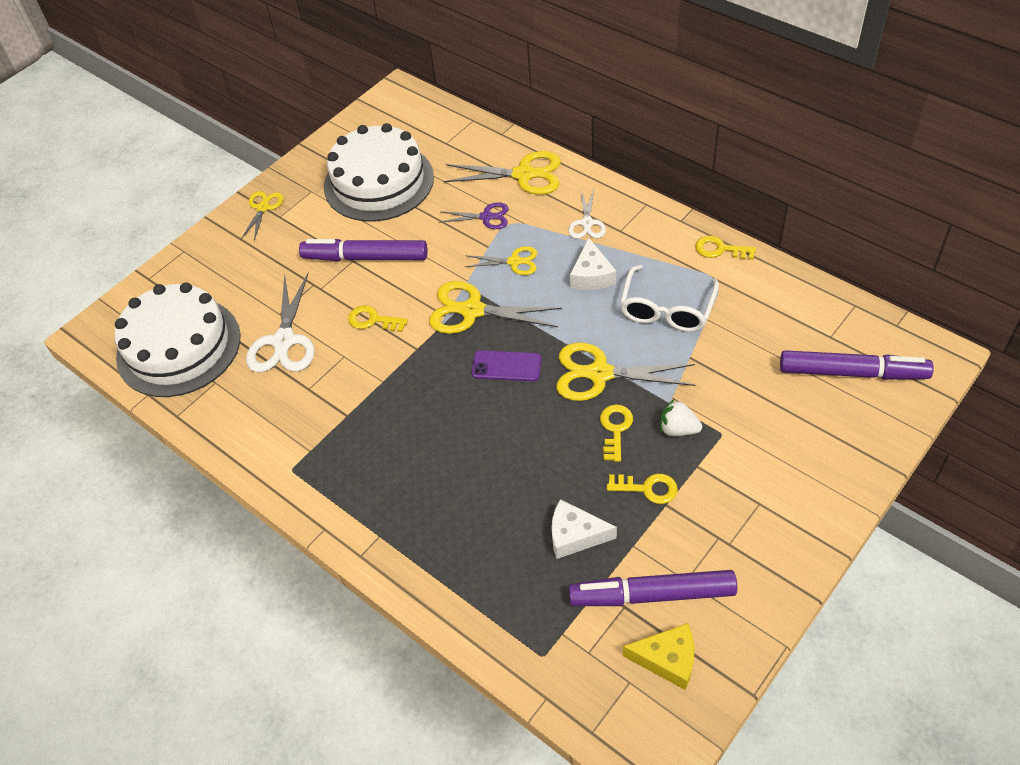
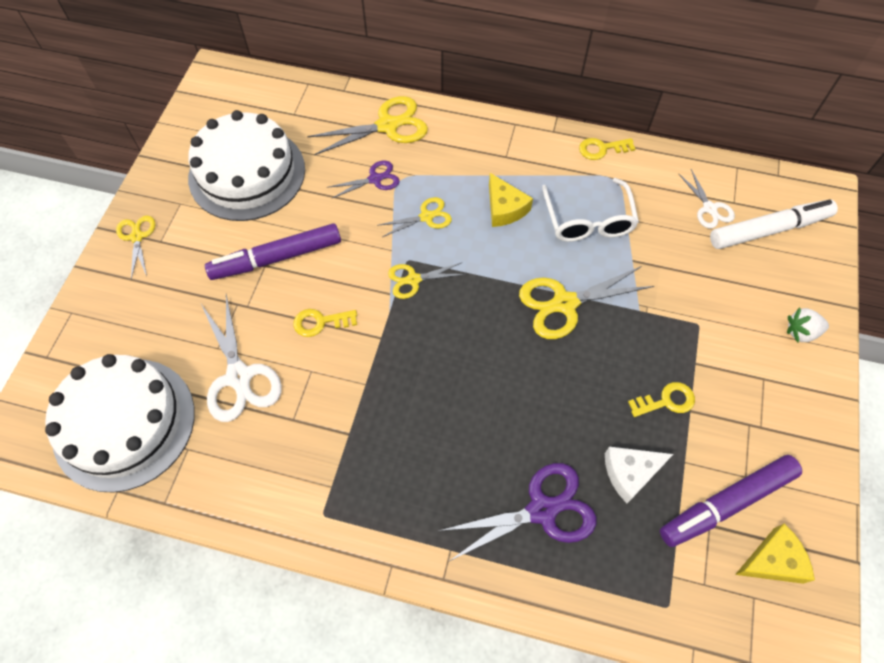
camera: 30 degrees left, 10 degrees up
(472, 310) = (413, 279): yellow scissors -> yellow scissors, size x0.58
(475, 535) = (541, 510): none -> purple scissors
(506, 366) = (476, 326): purple phone -> none
(587, 223) = (472, 158): white scissors -> white scissors (709, 208)
(591, 275) = (504, 208): white cheese -> yellow cheese
(615, 429) = (607, 353): yellow key -> none
(678, 429) = (660, 333): white strawberry -> white strawberry (801, 332)
(852, 372) = (769, 229): purple marker -> white marker

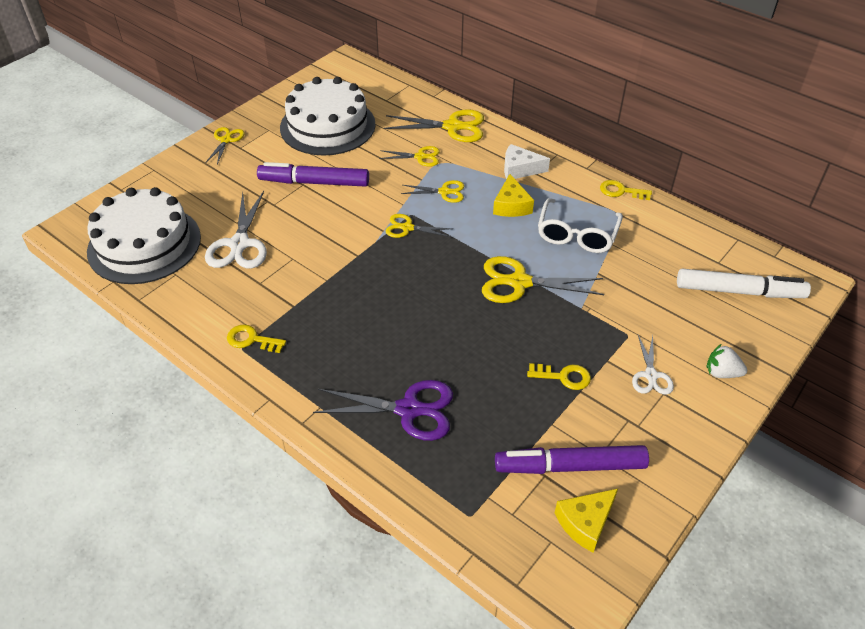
camera: 25 degrees right, 15 degrees down
(320, 322) = (319, 231): yellow key -> yellow key (251, 340)
(375, 179) = (420, 157): purple scissors -> yellow scissors
(630, 473) = (499, 413): white cheese -> white cheese (519, 169)
(709, 208) = (692, 259): white scissors -> white scissors (651, 375)
(773, 560) = (585, 522): yellow cheese -> yellow cheese turned 135 degrees clockwise

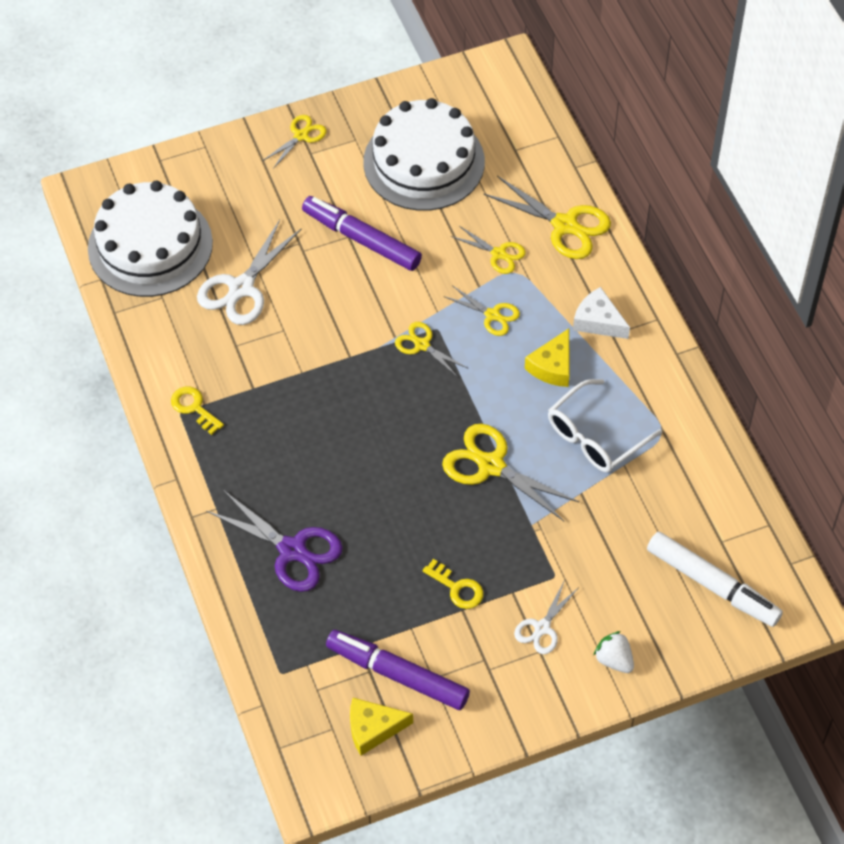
camera: 30 degrees right, 10 degrees up
(621, 191) = (690, 403): yellow key -> none

